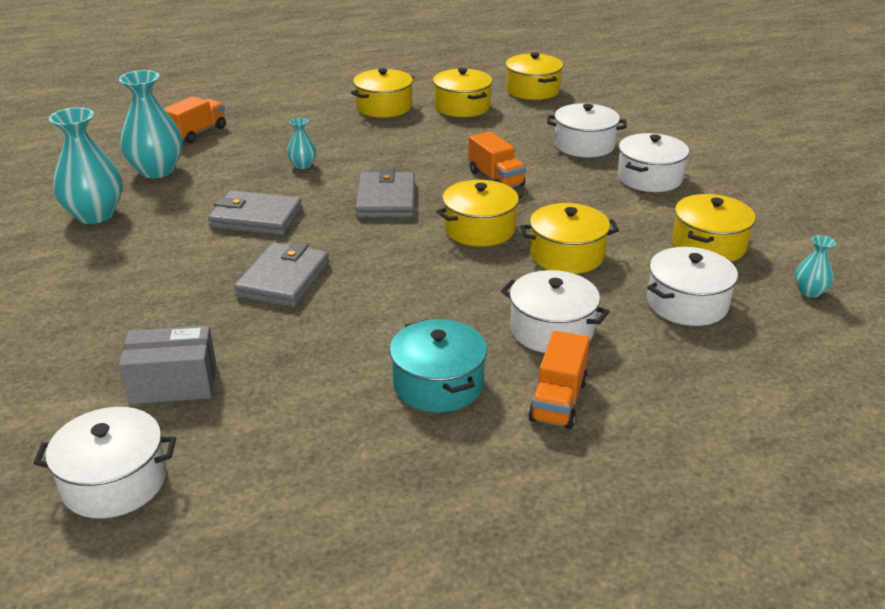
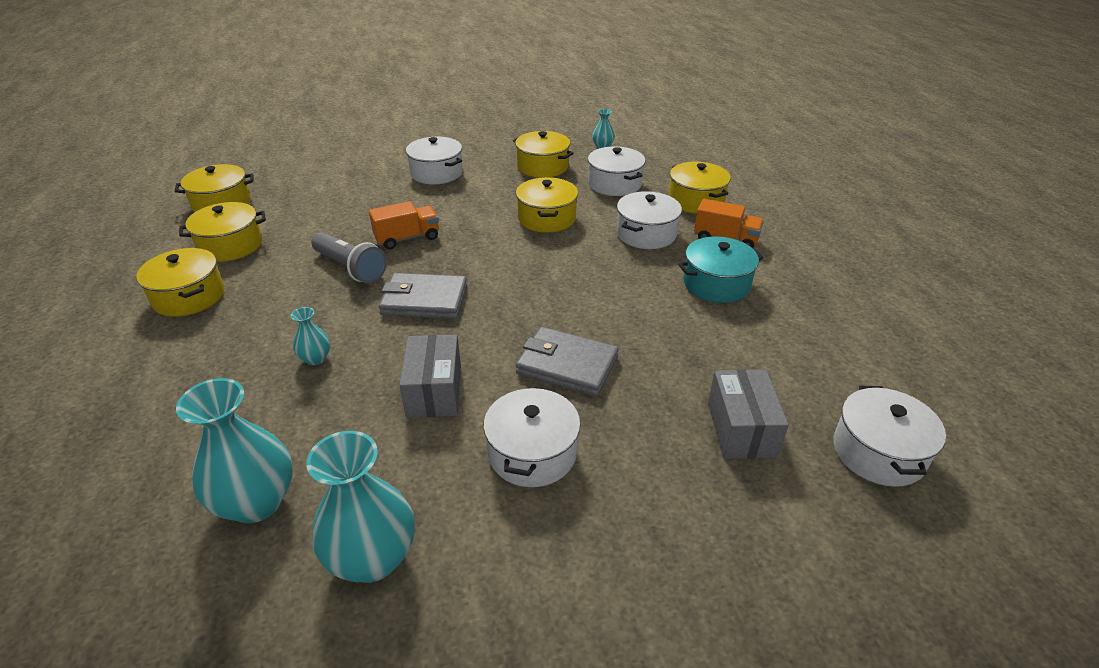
camera: 85 degrees left, 5 degrees up
(197, 133) = (146, 468): orange truck -> none
(256, 218) = (434, 391): grey wallet -> grey box
(435, 160) = (350, 268): none -> grey flashlight
(479, 229) = (497, 252): yellow pot -> yellow pot (696, 201)
(584, 145) = (363, 192): white pot -> white pot (532, 453)

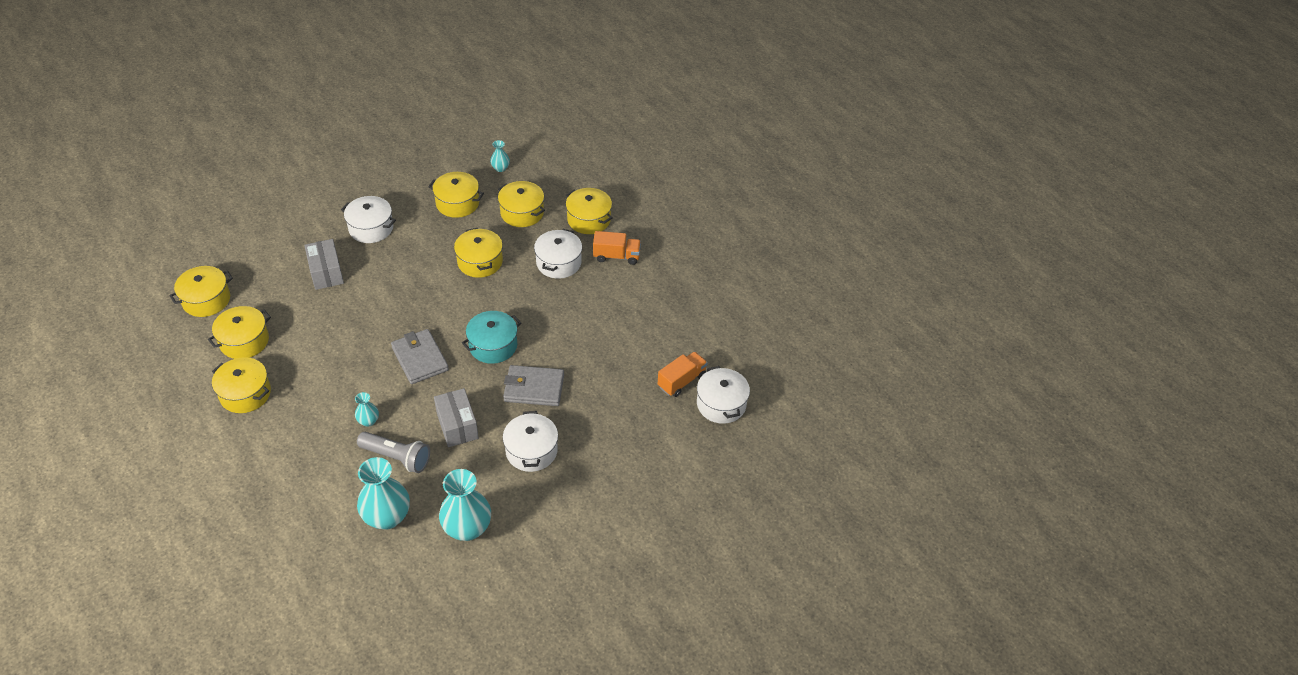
camera: 20 degrees left, 10 degrees up
(350, 268) = (351, 342): grey flashlight -> grey flashlight (397, 457)
(407, 238) = (380, 304): orange truck -> orange truck (681, 381)
(424, 300) = (420, 359): grey wallet -> grey wallet turned 75 degrees clockwise
(614, 184) = (522, 212): white pot -> yellow pot
(716, 284) = (616, 300): turquoise pot -> turquoise pot (493, 345)
(741, 429) = (646, 407): grey box -> grey box (326, 272)

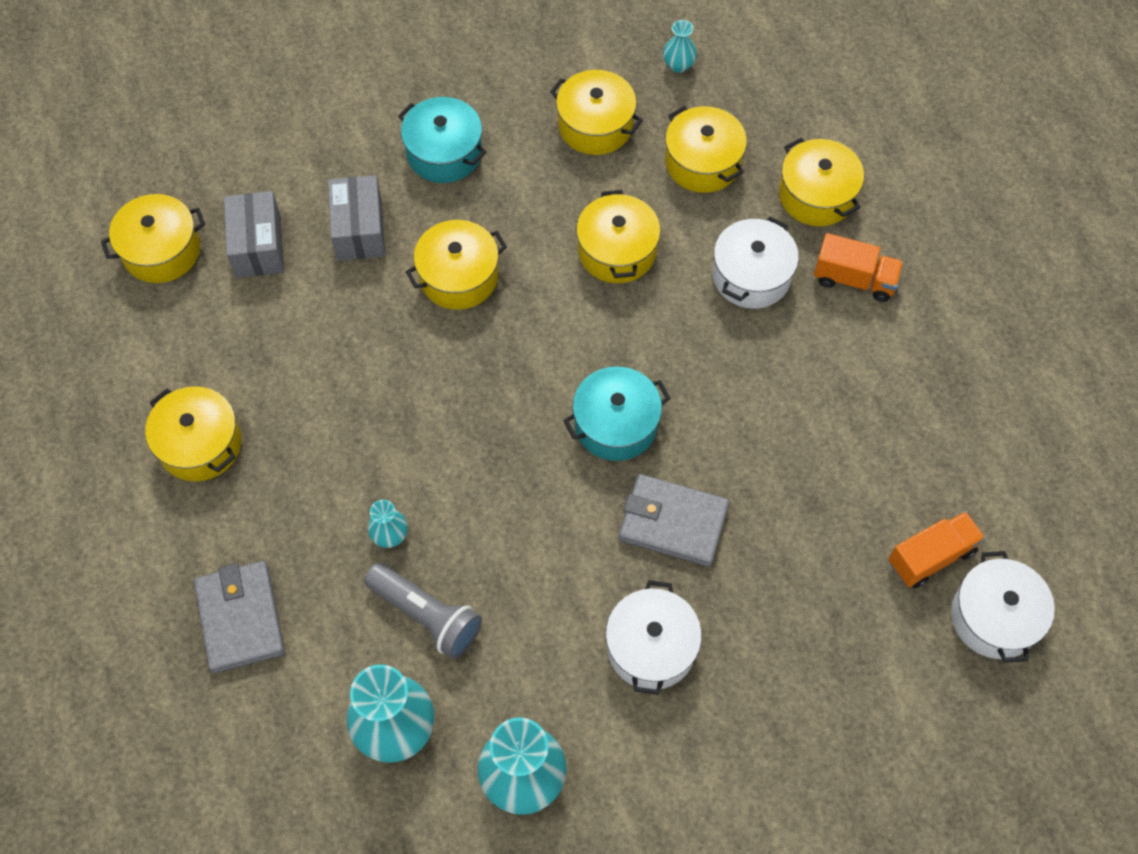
camera: 15 degrees right, 15 degrees up
(244, 341) = (211, 342): yellow pot -> yellow pot (458, 277)
(371, 228) = (444, 153): white pot -> turquoise pot
(420, 359) = (490, 428): grey wallet -> grey wallet (240, 618)
(457, 425) = (534, 573): grey box -> grey box (258, 246)

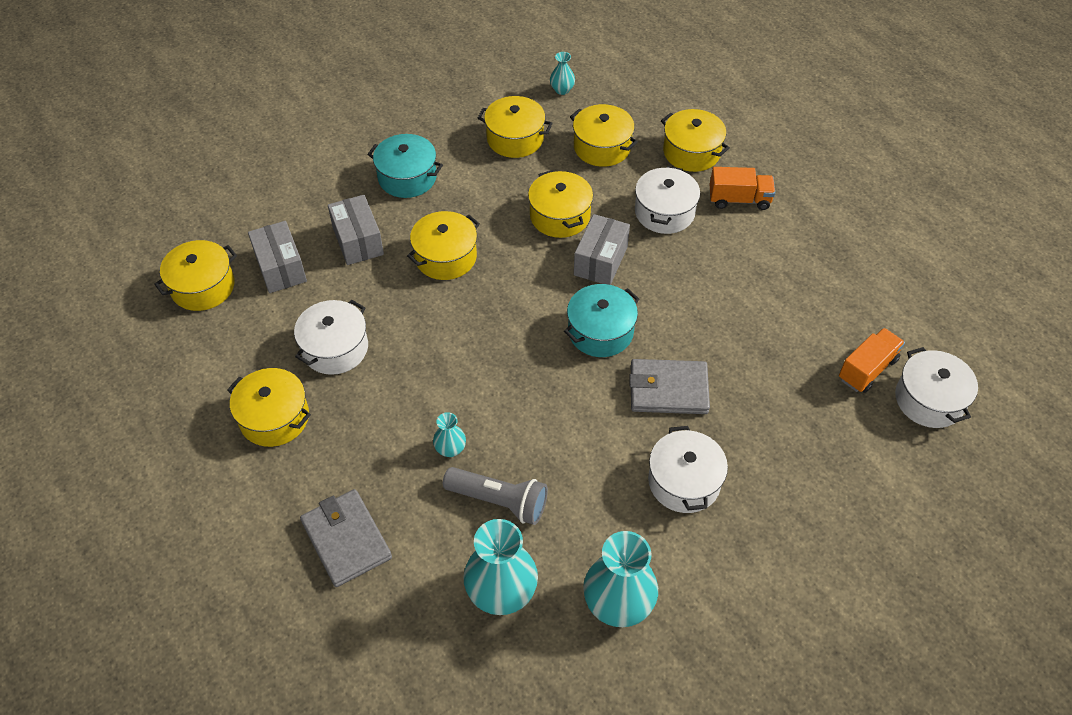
camera: 15 degrees left, 10 degrees down
(293, 370) = (335, 348): none -> white pot
(647, 326) = (600, 261): none -> grey box

